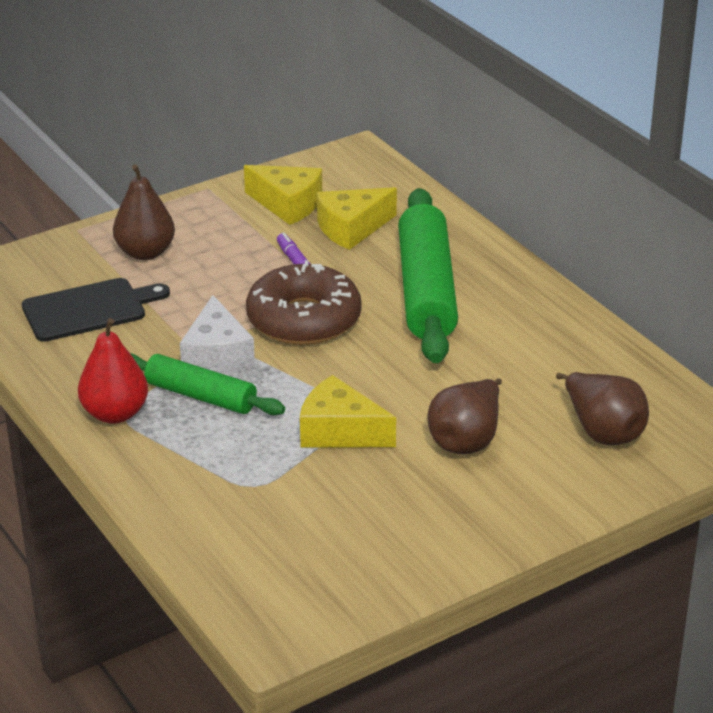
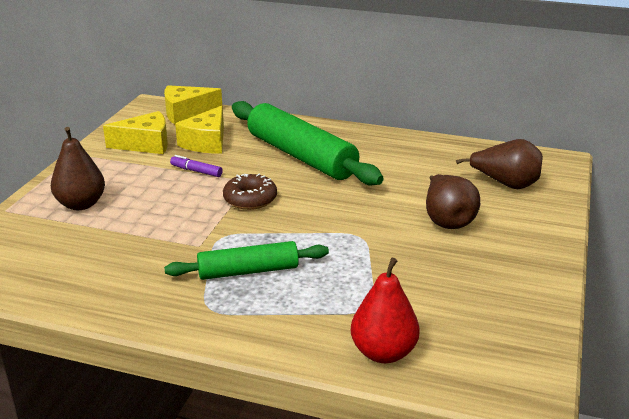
camera: 40 degrees left, 5 degrees down
(89, 309) = (85, 254): black cutting board -> none
(115, 414) = (202, 311): red pear -> red pear (383, 353)
(217, 355) = (223, 242): white cheese -> none
(304, 319) = (250, 199): brown donut -> brown donut, size x0.59
(339, 432) = (370, 250): yellow cheese -> yellow cheese (186, 113)

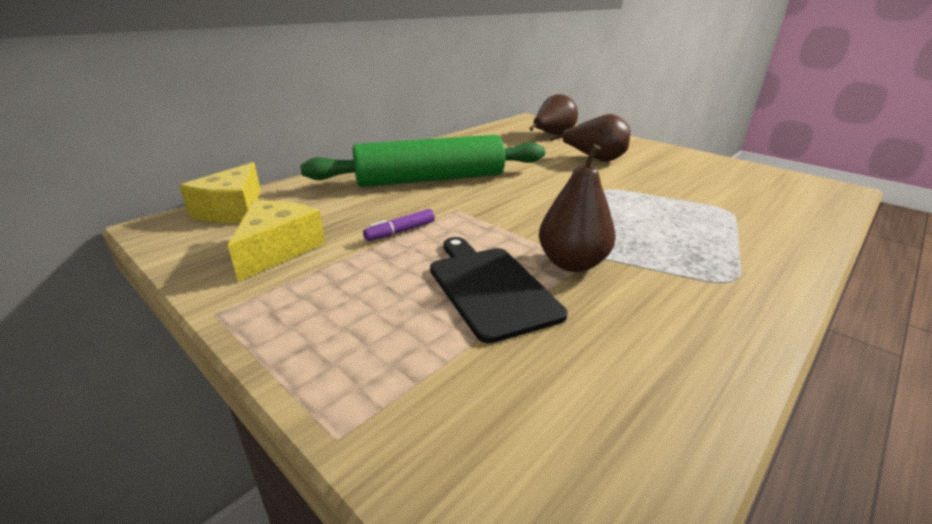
camera: 65 degrees left, 0 degrees up
(81, 204) = (404, 334): brown pear -> brown pear (572, 263)
(141, 217) = (490, 288): none -> black cutting board
(207, 142) = (333, 213): yellow cheese -> none
(248, 271) = (654, 245): green rolling pin -> none
(250, 199) = (498, 217): brown donut -> none
(383, 353) = (799, 218): red pear -> none

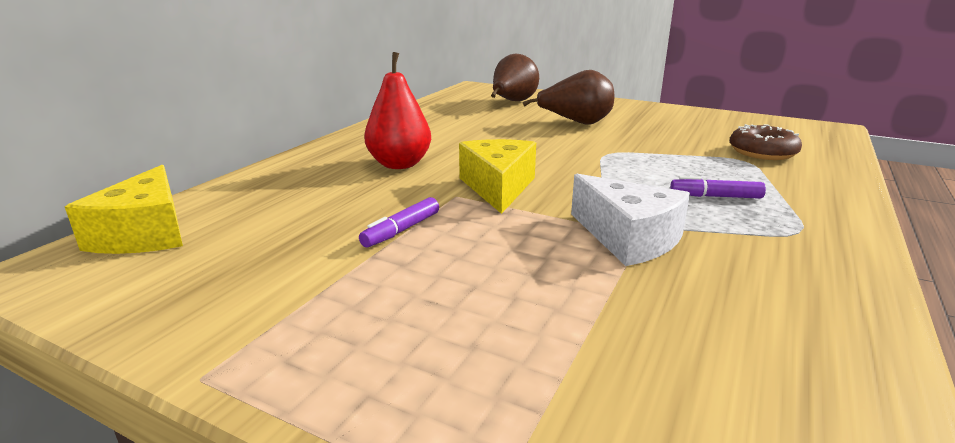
camera: 15 degrees left, 5 degrees down
(277, 249) = (245, 276): yellow cheese -> yellow cheese (498, 187)
(430, 179) = (399, 164): green rolling pin -> red pear
(490, 288) = (555, 280): black cutting board -> none
(572, 263) = (628, 238): brown pear -> white cheese
(675, 239) = (715, 196): none -> purple marker
(750, 204) = (762, 152): none -> brown donut

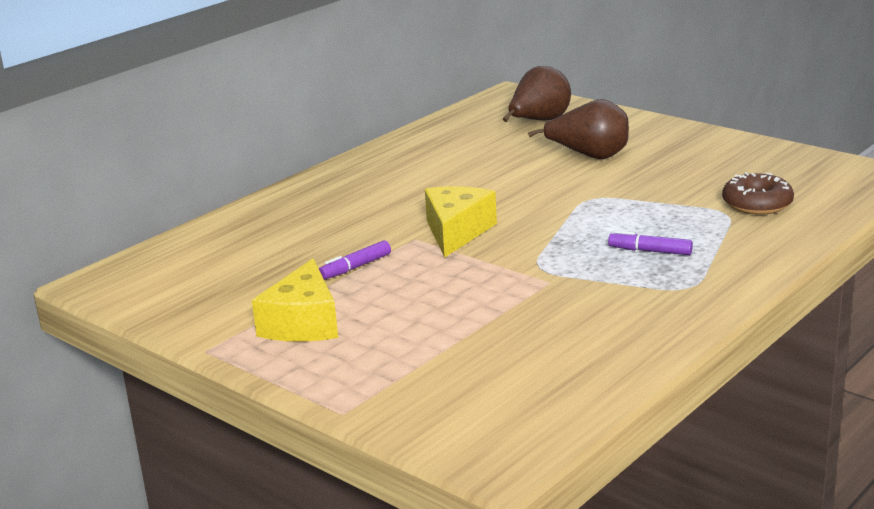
camera: 15 degrees right, 0 degrees up
(145, 233) = (161, 259): yellow cheese -> yellow cheese (303, 323)
(399, 164) = (378, 203): red pear -> none
(628, 238) = (535, 284): white cheese -> none

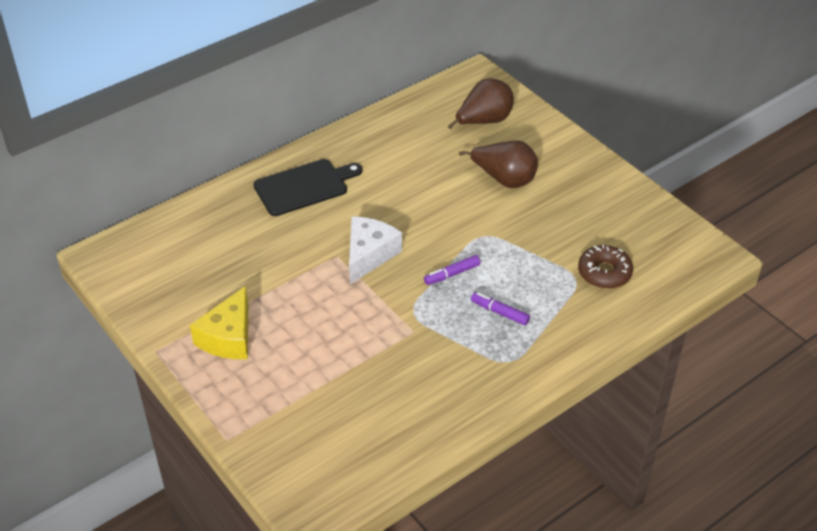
camera: 10 degrees right, 20 degrees up
(345, 194) = (304, 187): none -> black cutting board
(356, 267) = (283, 281): purple marker -> purple marker (452, 274)
(456, 232) = (369, 255): yellow cheese -> white cheese

